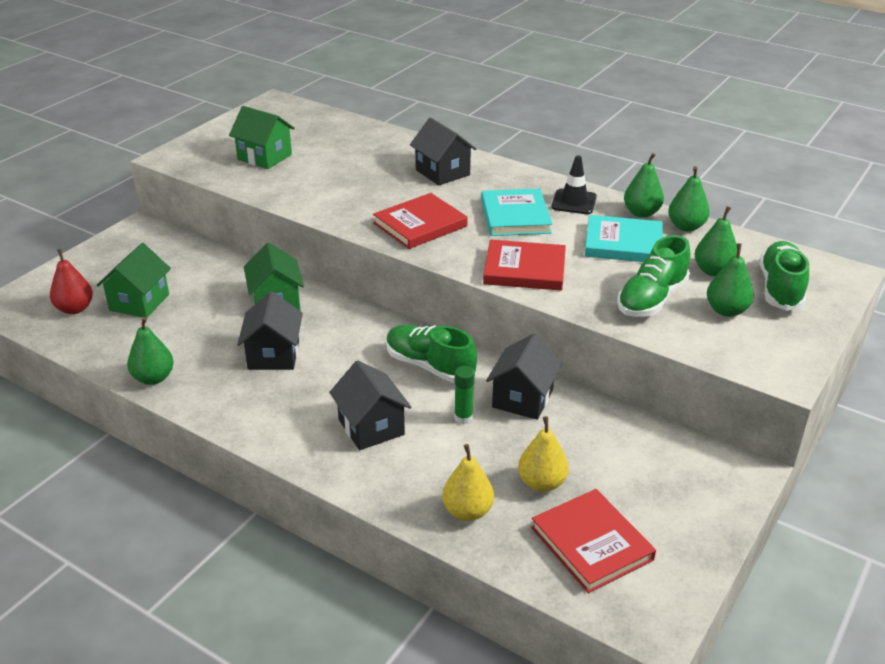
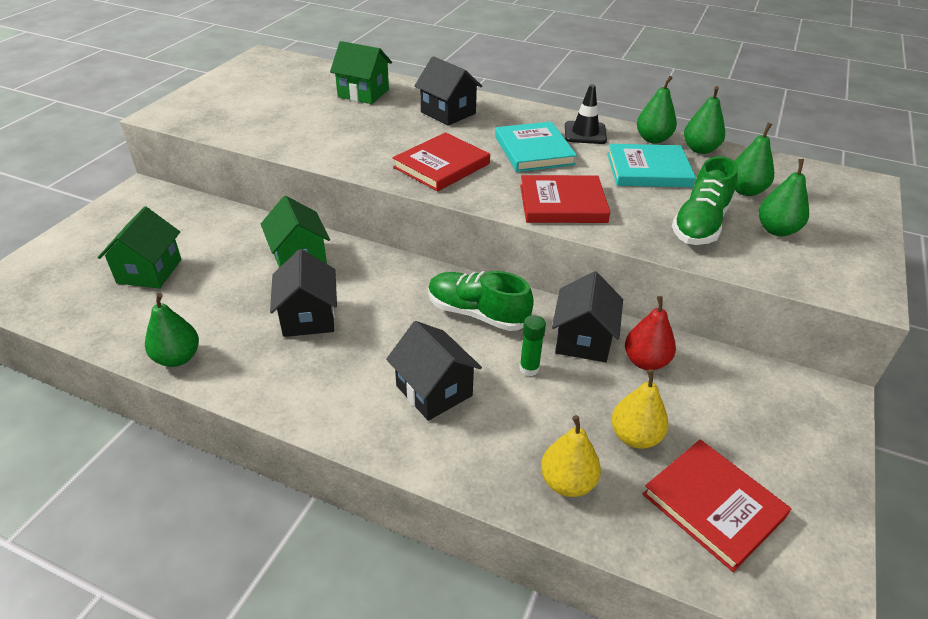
camera: 10 degrees left, 5 degrees up
(75, 309) = (76, 285): red pear -> red pear (645, 361)
(264, 157) = (263, 108): green house -> green house (363, 93)
(780, 289) = (816, 203): green shoe -> none

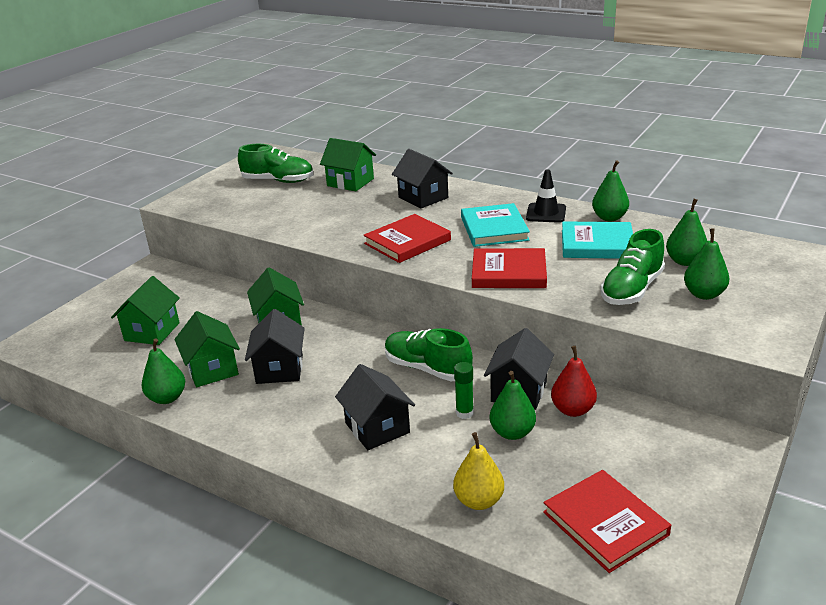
camera: 10 degrees right, 10 degrees down
(228, 319) = (212, 369): none -> green house
(281, 90) = (278, 181): none -> green shoe
(635, 436) = (548, 468): yellow pear -> none
(700, 149) = (652, 226): green pear -> green pear (512, 432)

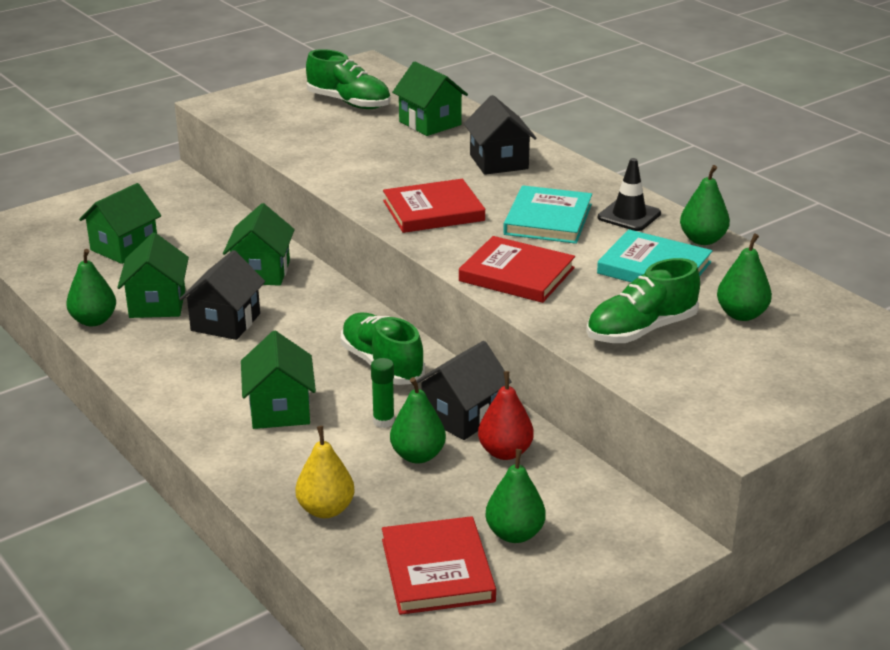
camera: 20 degrees right, 0 degrees up
(377, 428) = (280, 410): black house -> green house
(704, 294) = (723, 358): green pear -> green pear (515, 534)

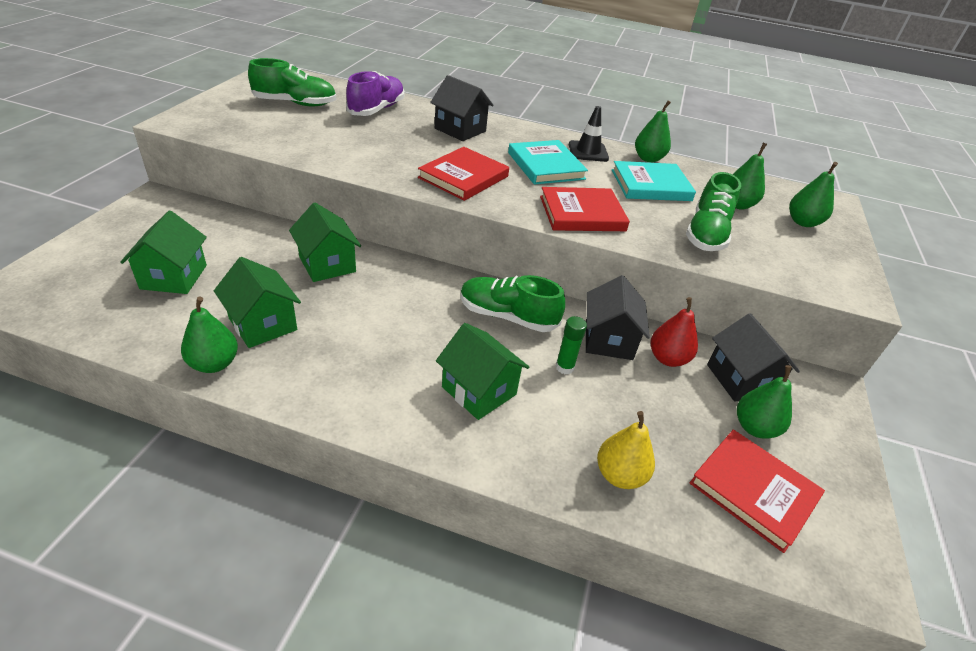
camera: 40 degrees left, 10 degrees up
(225, 322) = (345, 321): black house -> black house (740, 379)
(418, 455) = (621, 388): green pear -> green pear (802, 222)
(430, 123) = (376, 109): green house -> purple shoe

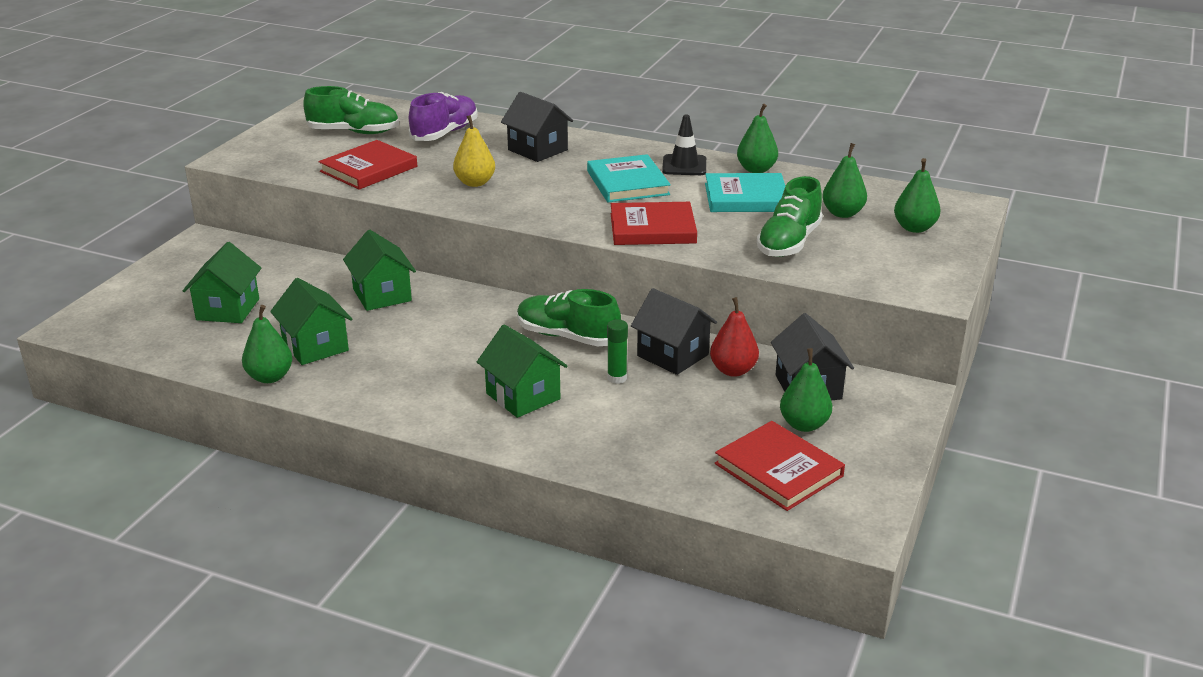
camera: 10 degrees right, 10 degrees down
(463, 177) = (530, 198): red book -> red book (369, 169)
(608, 340) = (672, 355): black house -> black house turned 60 degrees counterclockwise
(619, 475) = (646, 457): yellow pear -> yellow pear (475, 183)

